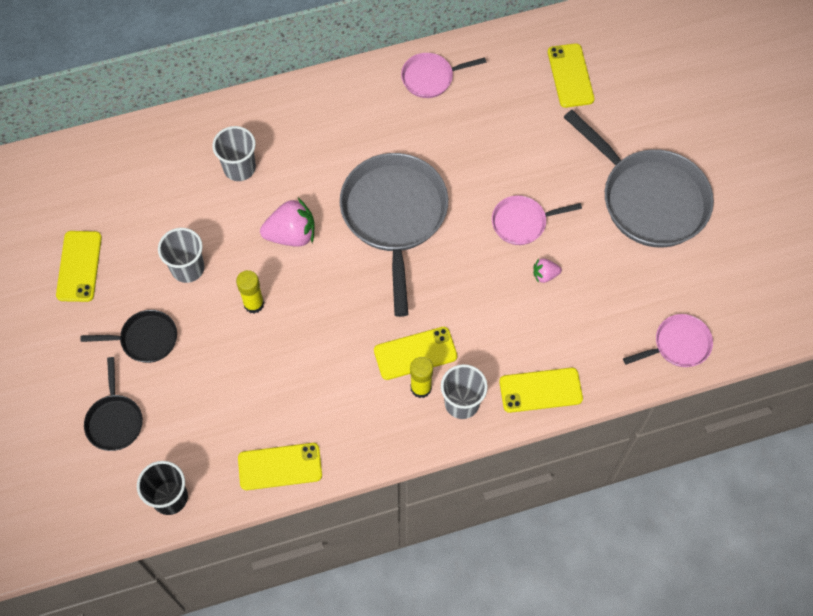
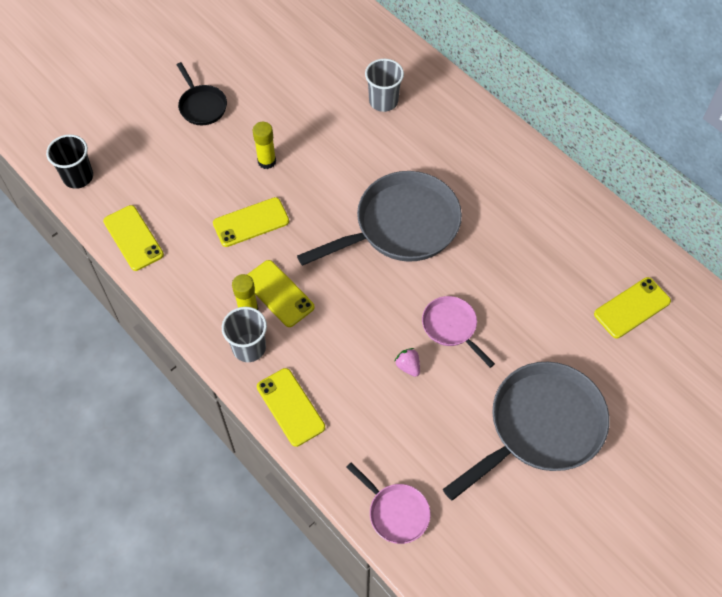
camera: 65 degrees right, 5 degrees down
(79, 266) = (242, 40): yellow phone -> yellow phone (251, 222)
(115, 420) = (126, 116): black pan -> none
(187, 268) = (275, 106): grey cup -> none
(291, 234) = (342, 160): pink strawberry -> none
(431, 78) = (555, 198): pink pan -> none
(648, 198) = (540, 427): grey pan -> grey pan turned 150 degrees counterclockwise

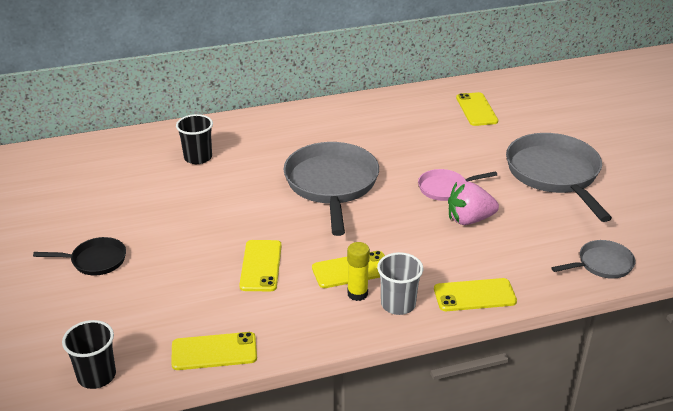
camera: 65 degrees left, 25 degrees down
(267, 161) = (201, 238): yellow glue stick -> none
(383, 101) = (198, 157): grey cup -> black cup
(395, 512) = (601, 264): pink pan -> grey pan
(408, 366) = (469, 219): pink strawberry -> pink strawberry, size x1.95

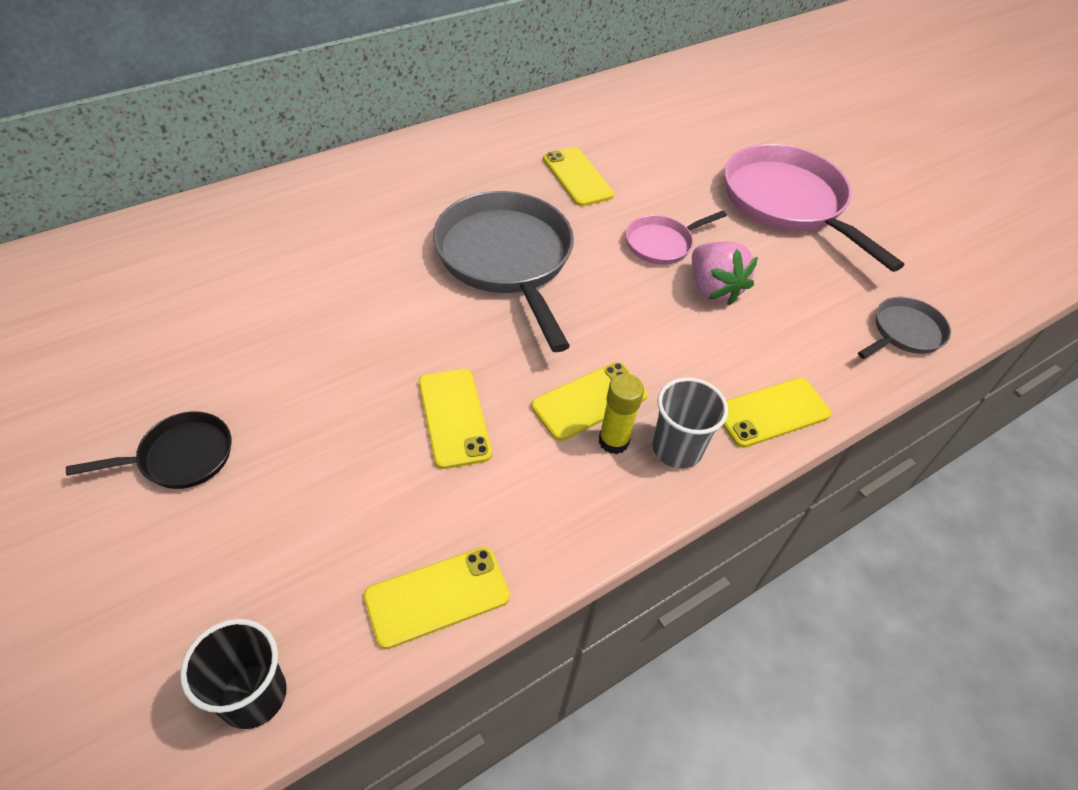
camera: 20 degrees left, 15 degrees up
(198, 157) = (291, 240): black cup -> none
(469, 219) = (713, 289): pink strawberry -> pink strawberry turned 90 degrees counterclockwise
(476, 109) = (651, 117): yellow phone -> yellow phone (577, 177)
(555, 174) = (788, 204): grey pan -> pink pan

